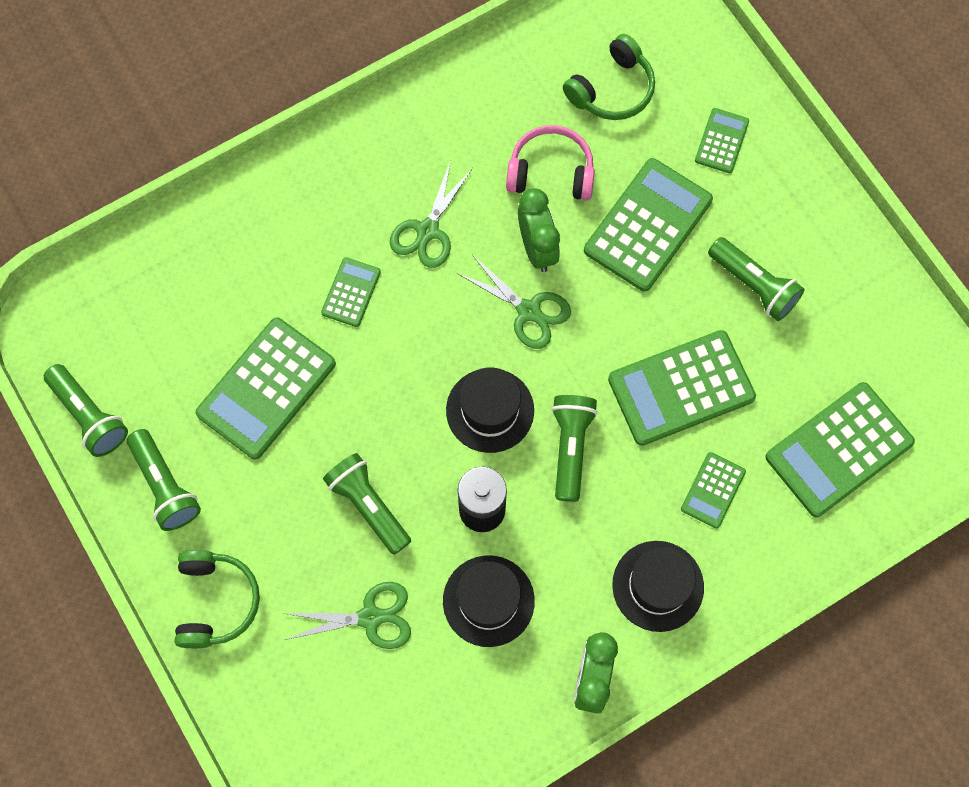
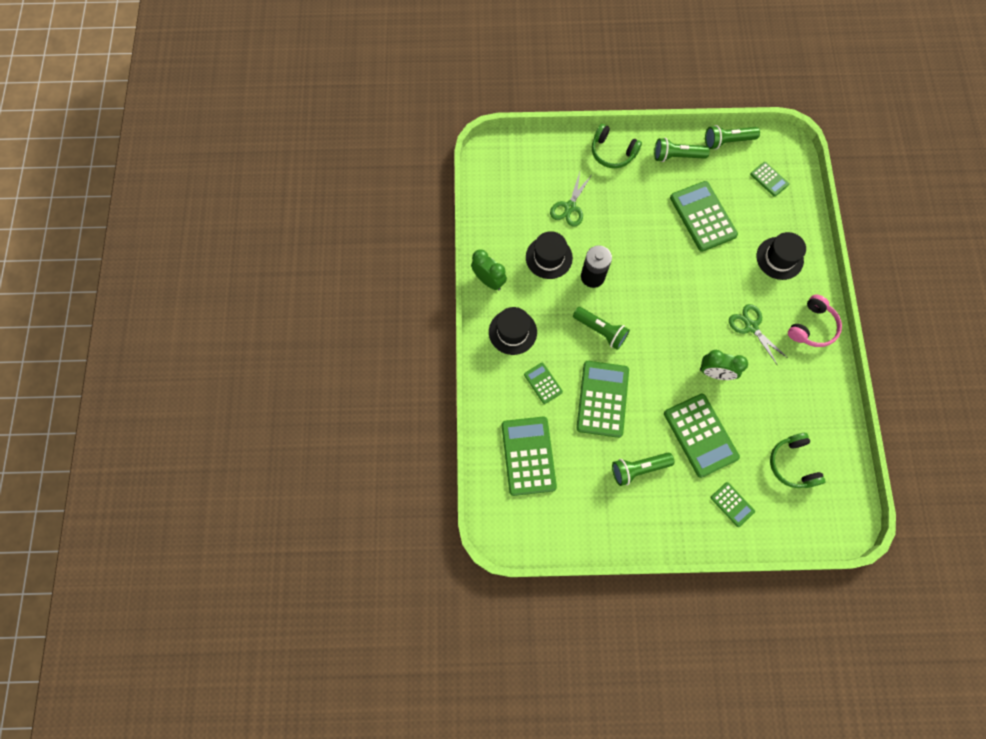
camera: 120 degrees right, 0 degrees up
(351, 292) = (734, 275): green calculator -> green calculator (769, 179)
(368, 506) = (621, 231): green flashlight -> none
(490, 410) = (639, 305): black hat -> black hat (779, 258)
(528, 311) = (682, 350): green scissors -> none
(551, 172) = (756, 404): pink headphones -> pink headphones (812, 327)

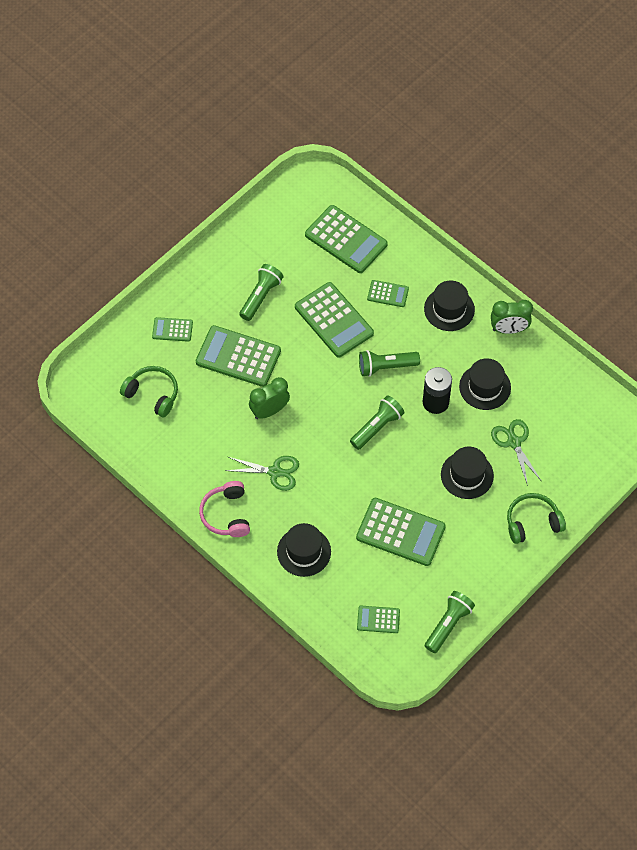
camera: 135 degrees right, 10 degrees down
(622, 214) = (467, 475): none -> black hat
(677, 156) = (476, 569): green flashlight -> green flashlight (377, 427)

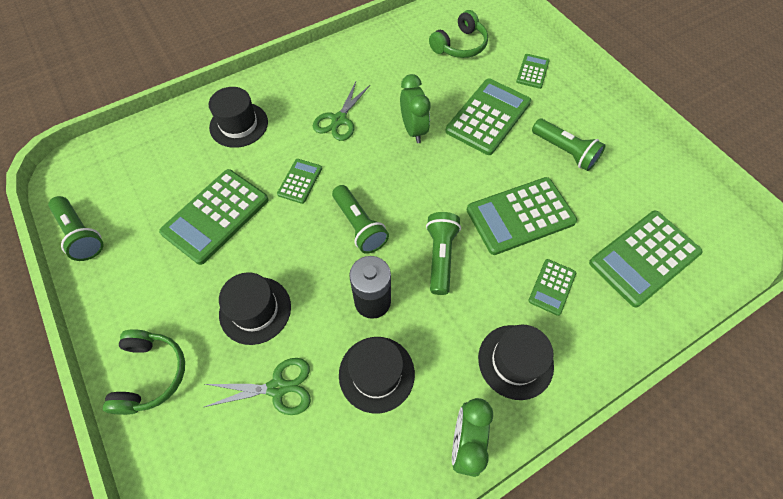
camera: 105 degrees right, 0 degrees up
(226, 514) = (308, 74): pink headphones -> none
(378, 619) = (129, 170): green calculator -> green calculator (300, 181)

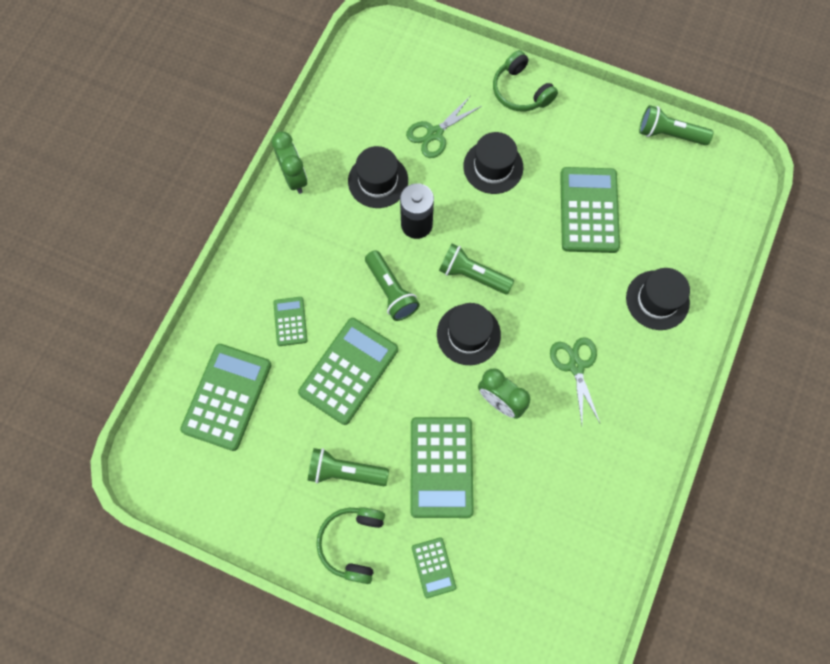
camera: 145 degrees right, 10 degrees up
(300, 181) = (553, 282): green calculator -> none
(460, 45) = (535, 554): green headphones -> green headphones (352, 543)
(515, 361) = (289, 247): black hat -> black hat (468, 334)

